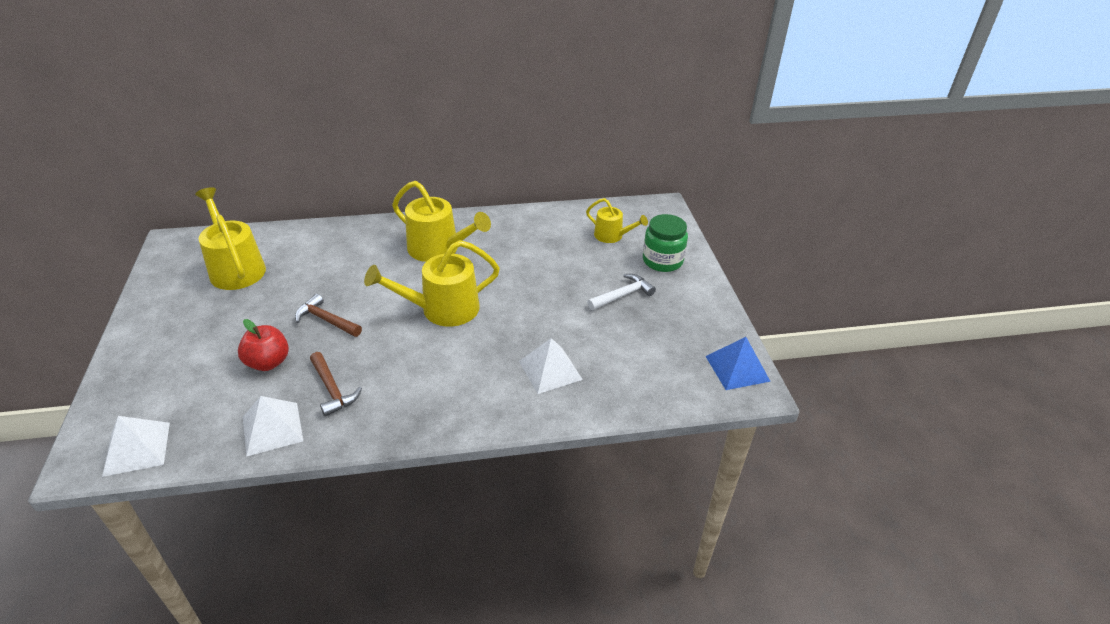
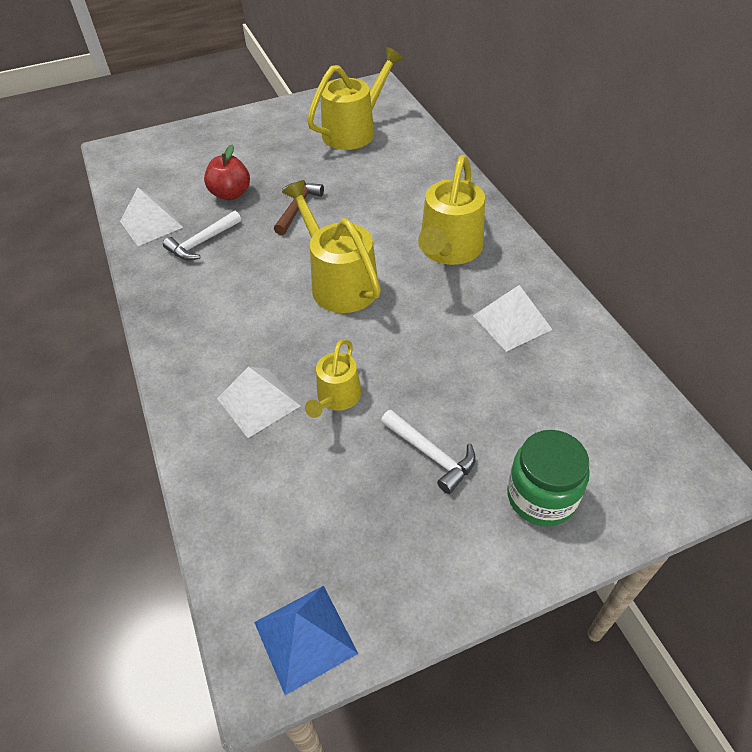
camera: 80 degrees right, 10 degrees up
(137, 448) = (126, 166): white pyramid -> white pyramid (512, 322)
(332, 389) = (202, 242): brown hammer -> white hammer
(612, 236) = (573, 417): yellow watering can -> yellow watering can (336, 398)

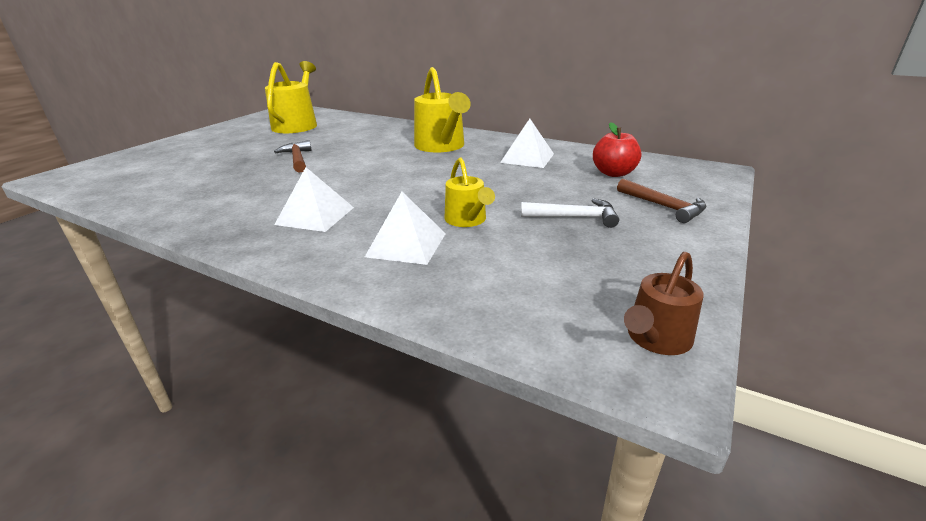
camera: 40 degrees left, 20 degrees down
(151, 224) = (154, 199): white pyramid -> white pyramid (315, 215)
(202, 242) = (227, 193): white hammer -> none
(231, 194) = (224, 168): red apple -> red apple (613, 173)
(305, 637) = (656, 338): blue pyramid -> brown watering can
(339, 283) = (385, 177): yellow watering can -> none
(541, 496) = (663, 206): green jar -> brown hammer

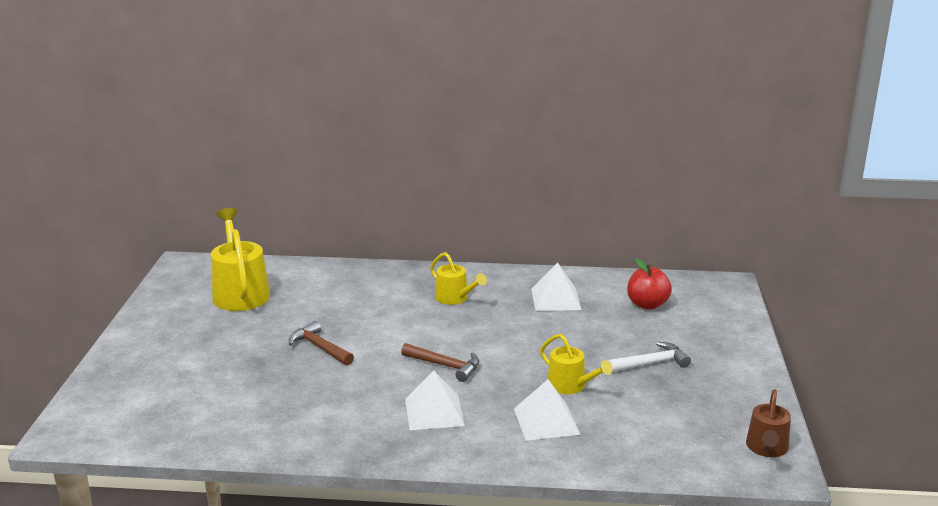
camera: 25 degrees left, 5 degrees down
(441, 146) = (455, 298): yellow watering can -> yellow watering can, size x0.58
(663, 206) = (709, 336): brown hammer -> brown hammer (445, 366)

